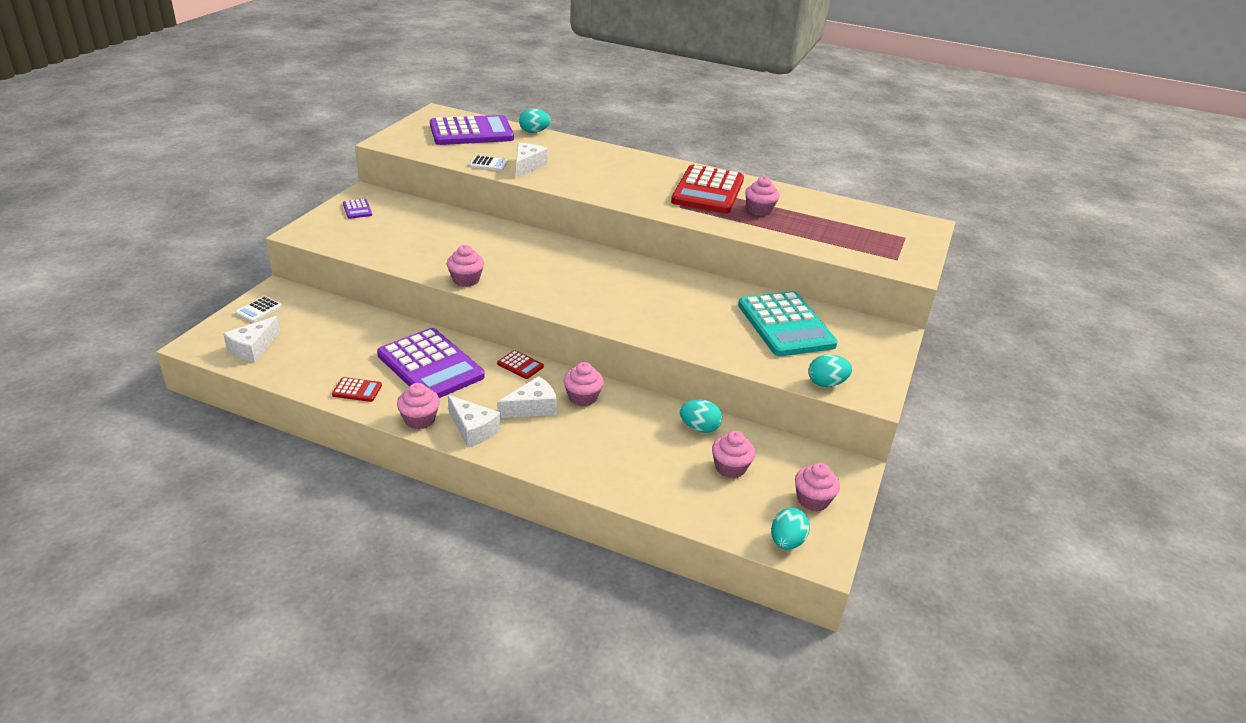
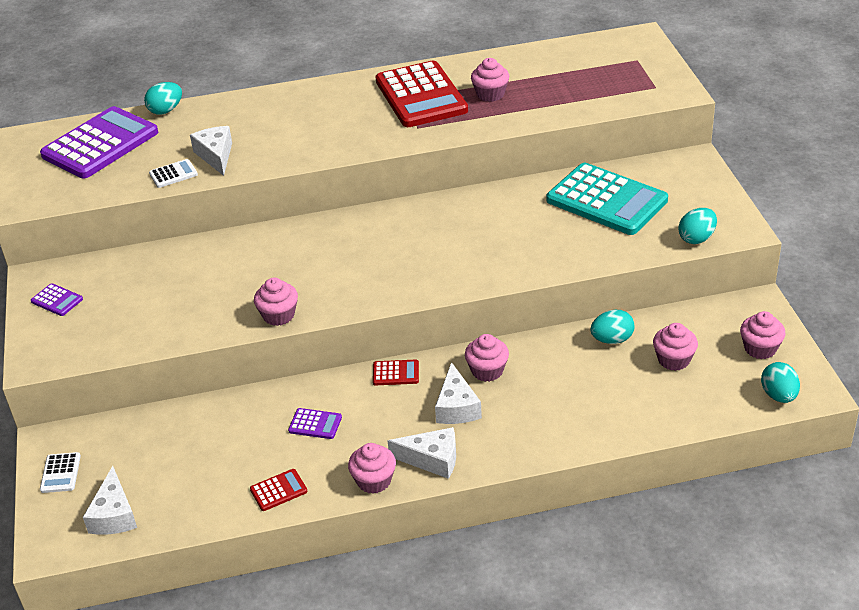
camera: 30 degrees left, 5 degrees up
(430, 366) = (315, 424): purple calculator -> purple calculator, size x0.41
(532, 407) = (456, 407): white cheese -> white cheese turned 150 degrees clockwise

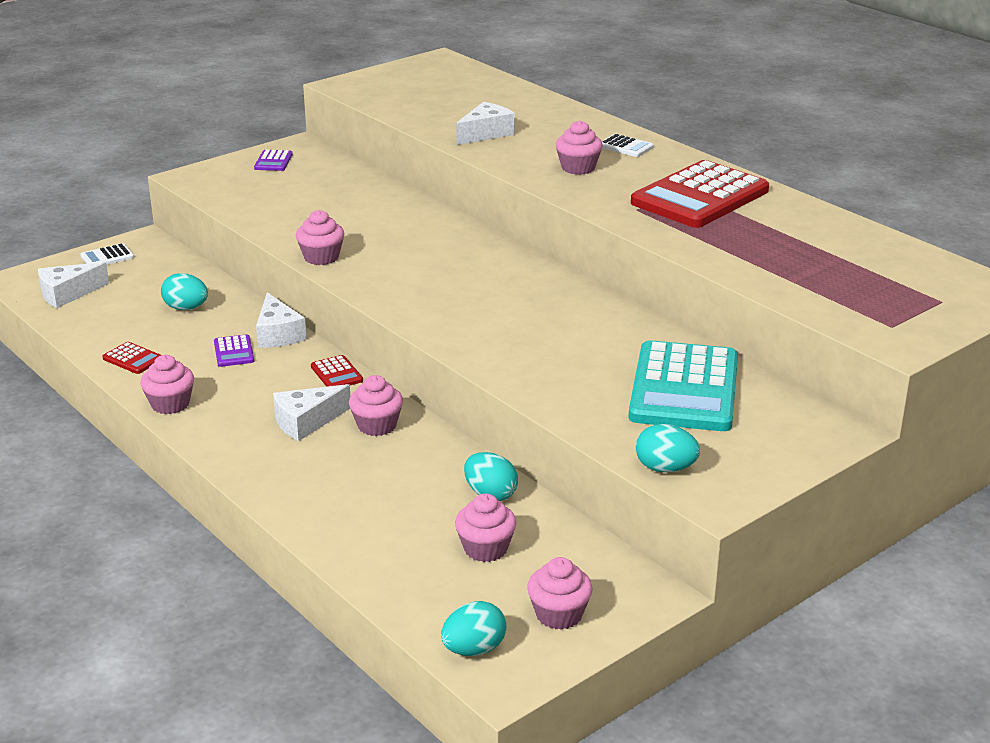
camera: 60 degrees right, 10 degrees down
(100, 144) = (457, 86): purple calculator -> none
(166, 110) = (538, 95): turquoise egg -> turquoise egg (186, 308)
(173, 174) = (438, 125): white calculator -> white calculator (625, 147)
(432, 459) = (218, 428): white cheese -> white cheese (278, 334)
(490, 94) = (748, 231): pink cupcake -> pink cupcake (578, 168)

